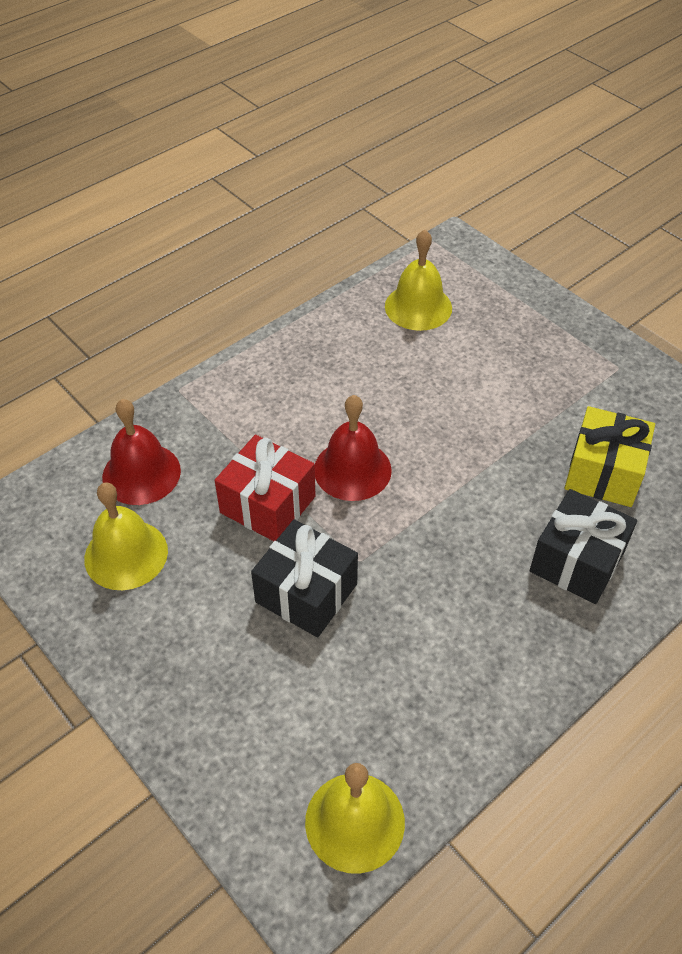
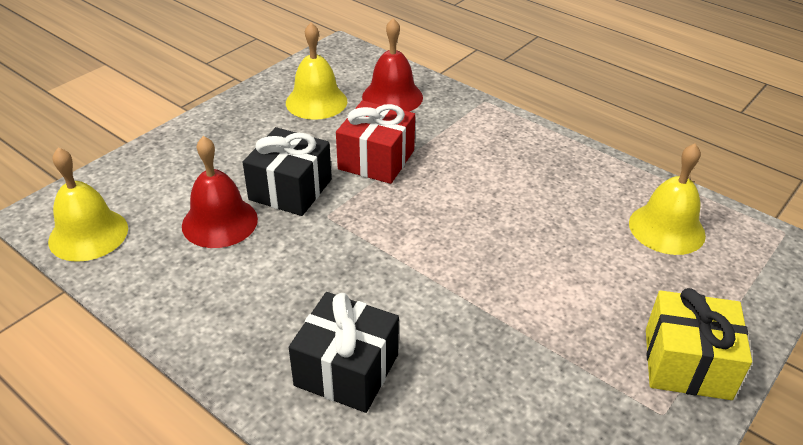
camera: 80 degrees right, 10 degrees down
(352, 469) = (427, 202): red bell -> red bell (220, 222)
(603, 473) = (477, 395): yellow gift -> yellow gift (687, 363)

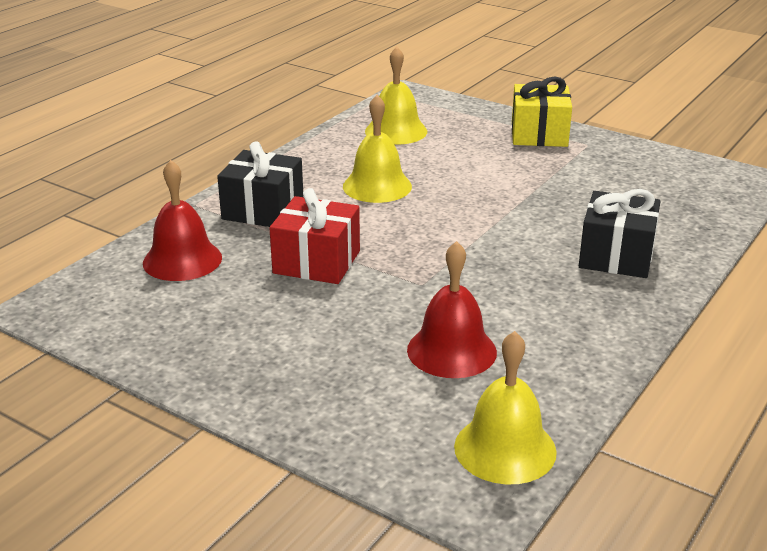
camera: 95 degrees left, 10 degrees down
(290, 189) = (381, 311): black gift -> black gift (263, 210)
(316, 102) = (190, 313): yellow bell -> yellow bell (377, 186)

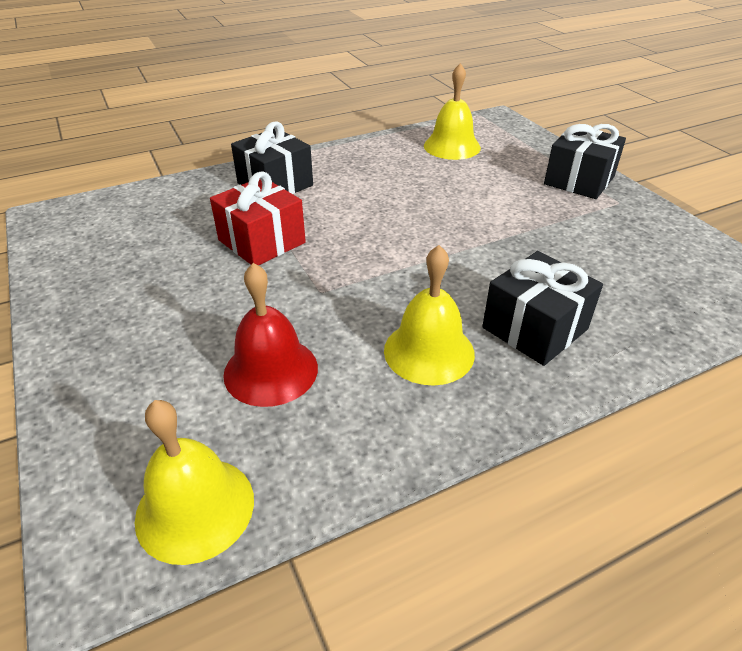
camera: 30 degrees right, 10 degrees up
(182, 260) = (172, 207): red bell -> none
(377, 186) = (384, 189): yellow bell -> yellow bell (429, 351)
(539, 134) = (579, 180): yellow gift -> black gift

